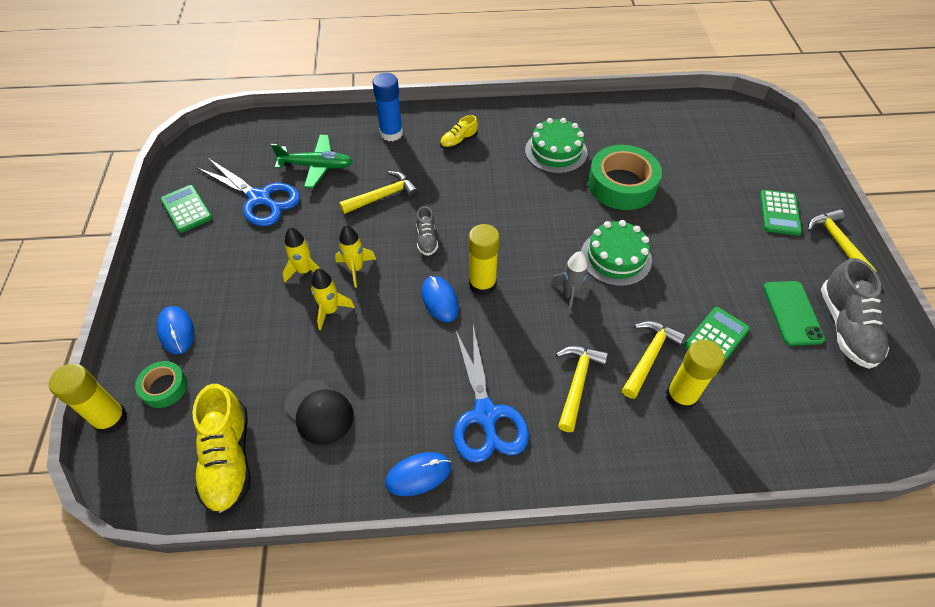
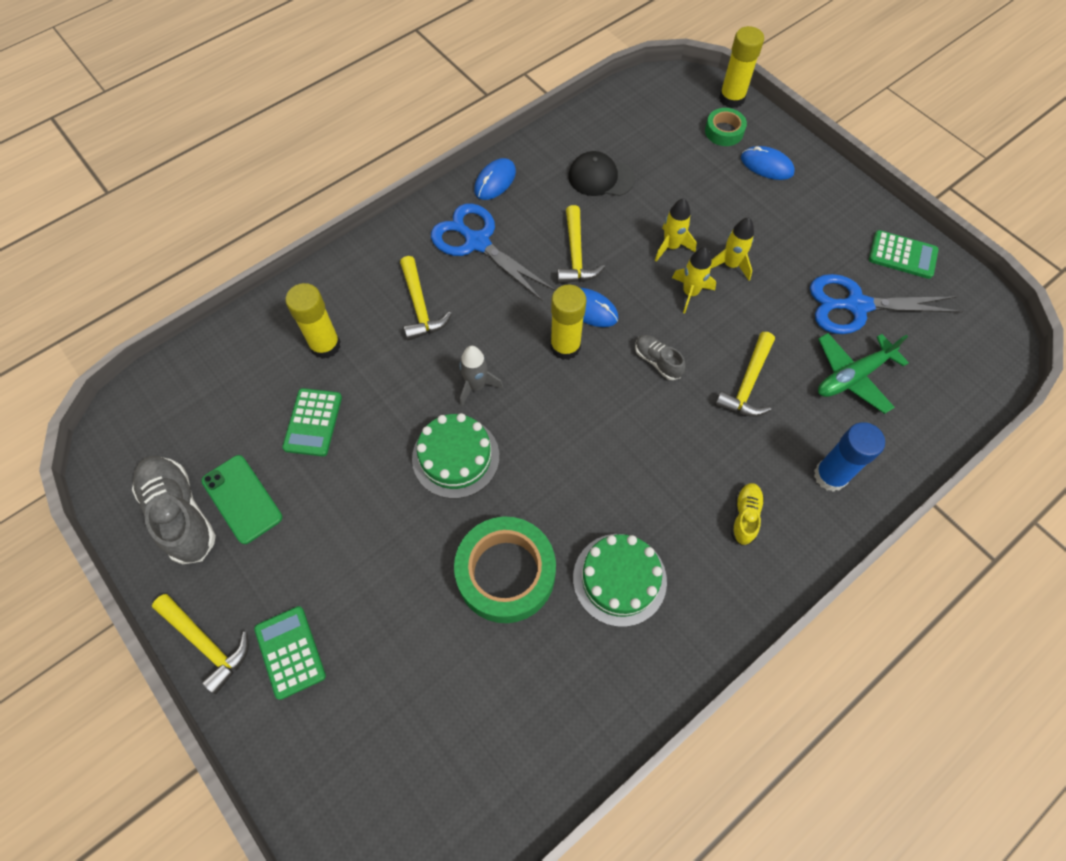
camera: 145 degrees right, 10 degrees up
(229, 459) = (629, 122): yellow shoe -> none
(649, 357) = (369, 366): yellow hammer -> yellow hammer (575, 255)

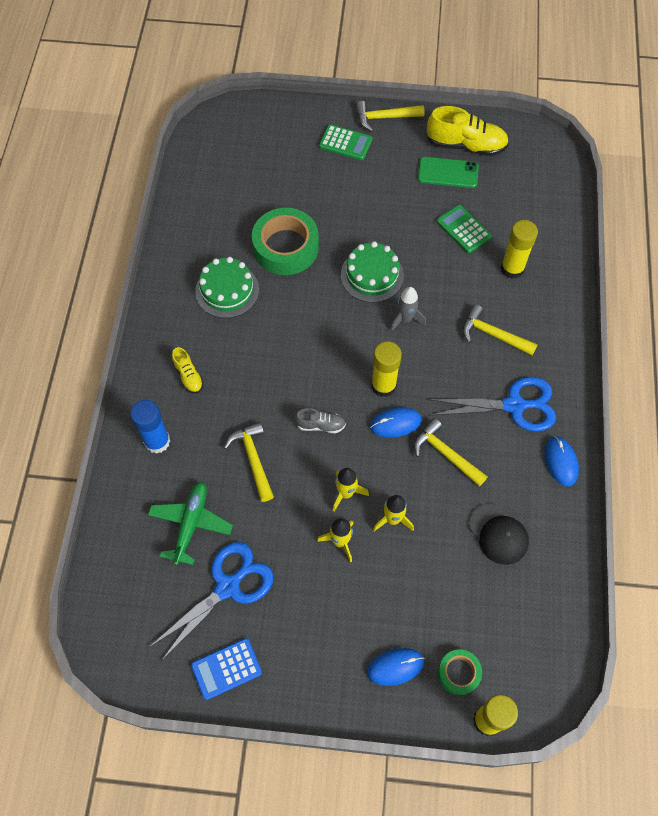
camera: 135 degrees right, 0 degrees up
(180, 514) = (466, 145): grey shoe -> yellow shoe
(600, 177) = (498, 534): black cap -> black cap turned 90 degrees clockwise
(902, 255) = (226, 669): green calculator -> blue calculator

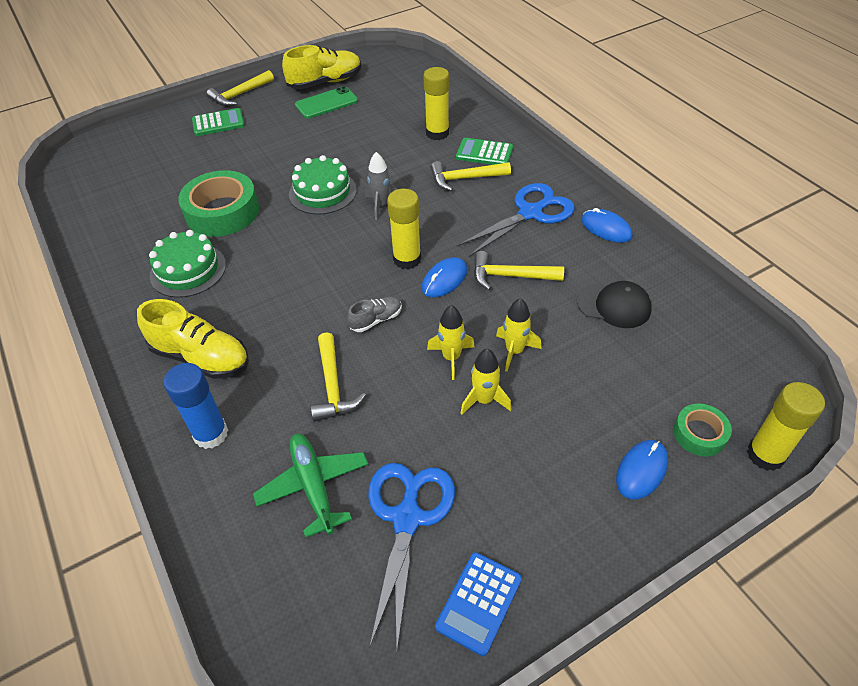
camera: 35 degrees left, 15 degrees down
(188, 376) = (201, 357): yellow shoe -> yellow shoe, size x1.91
(253, 459) = (332, 386): yellow hammer -> yellow hammer turned 135 degrees counterclockwise
(463, 229) = (373, 129): green calculator -> green calculator (484, 153)

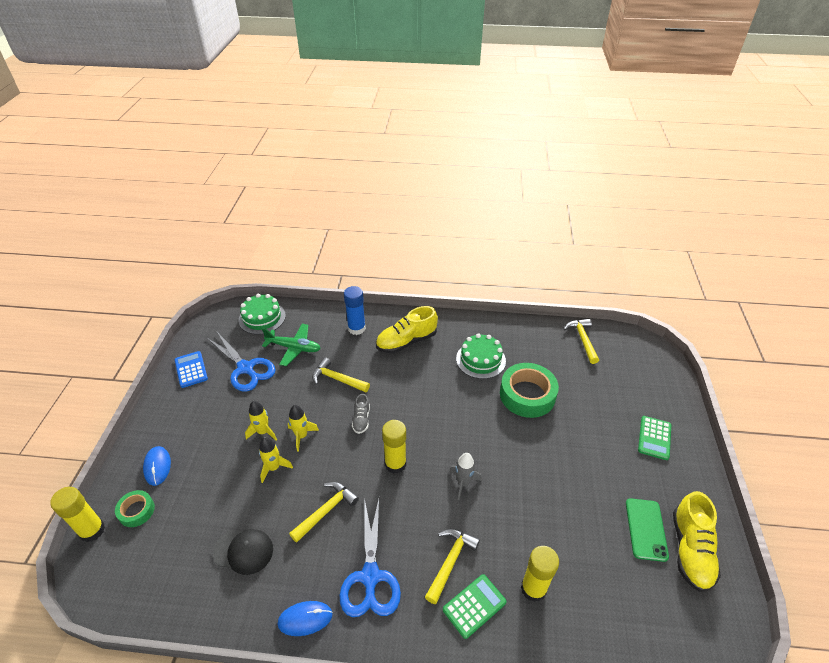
camera: 125 degrees right, 5 degrees down
(240, 95) = (699, 471): yellow hammer -> yellow hammer (583, 340)
(322, 192) = (507, 457): green cake -> green cake (262, 318)
(444, 279) = (359, 472): blue mouse -> none
(614, 305) = (243, 551): black cap -> black cap turned 135 degrees counterclockwise

